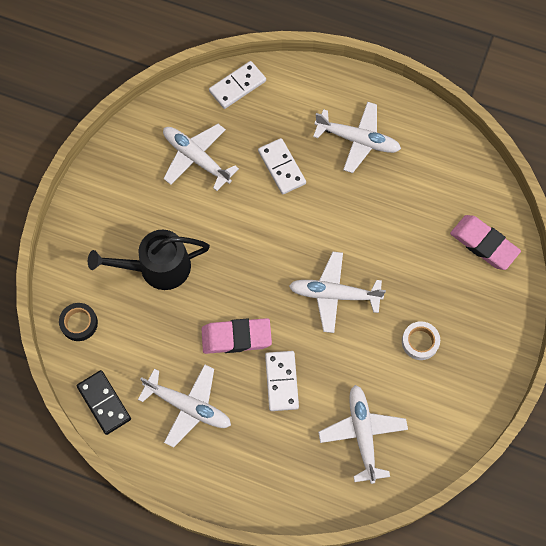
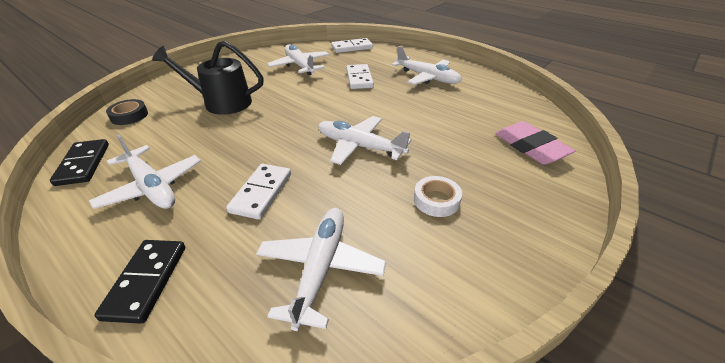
camera: 20 degrees right, 30 degrees down
(236, 337) = (245, 152): pink eraser -> none
(256, 484) = (146, 281): none -> black domino

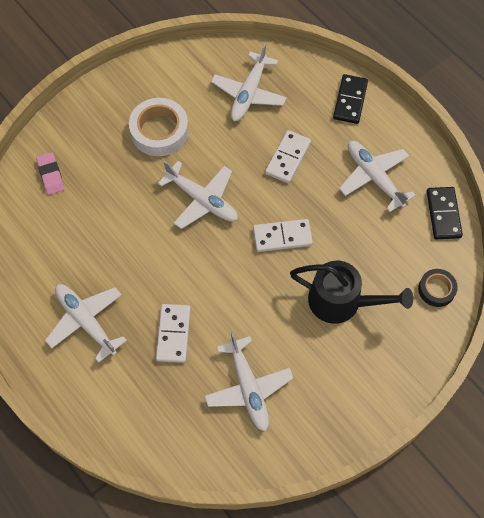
camera: 170 degrees left, 25 degrees up
(352, 47) = (162, 444): white domino -> white domino (282, 237)
(436, 200) = (159, 131): white tape -> white tape, size x1.71
(530, 147) = (51, 175): pink eraser -> pink eraser, size x0.66

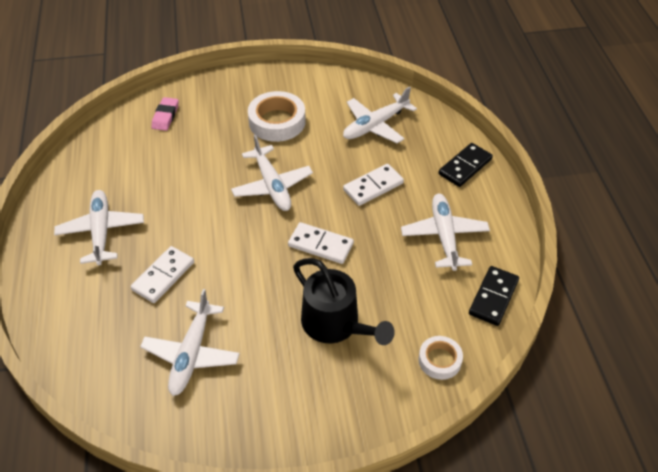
camera: 30 degrees right, 15 degrees down
(436, 289) = (439, 360): black tape -> white tape

